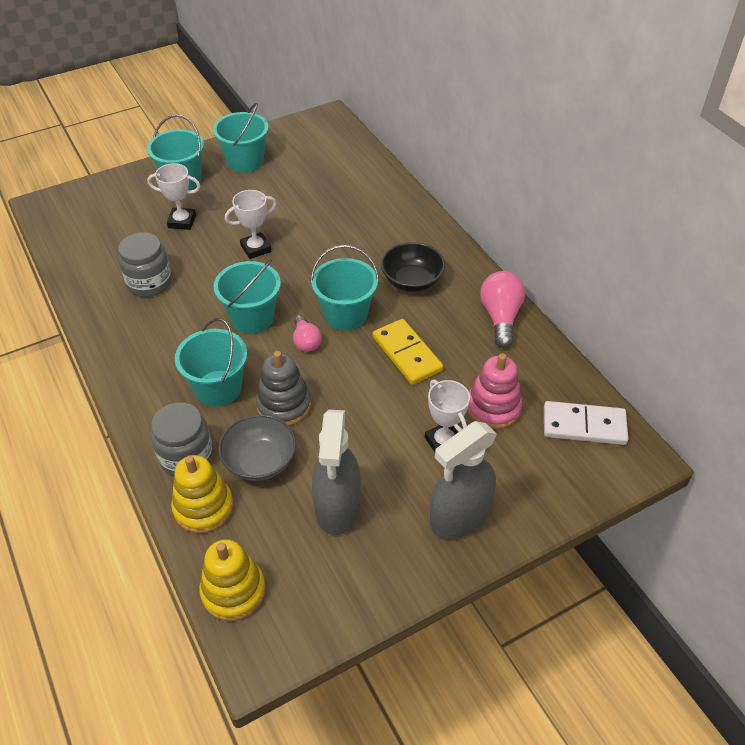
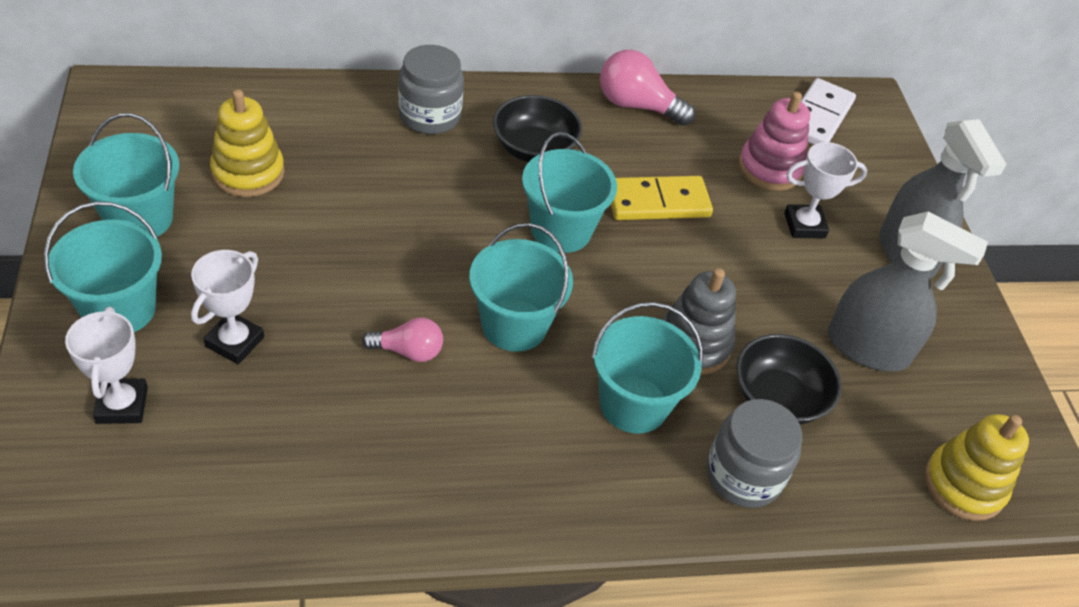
camera: 75 degrees left, 0 degrees up
(149, 282) = (361, 425): grey jar -> grey jar (429, 116)
(203, 507) = (834, 480): yellow stacking toy -> yellow stacking toy (248, 172)
(256, 248) = (367, 274): white trophy -> white trophy (122, 405)
(260, 461) = (778, 398): grey bowl -> black bowl
(306, 341) = (589, 284): pink light bulb -> pink light bulb (408, 351)

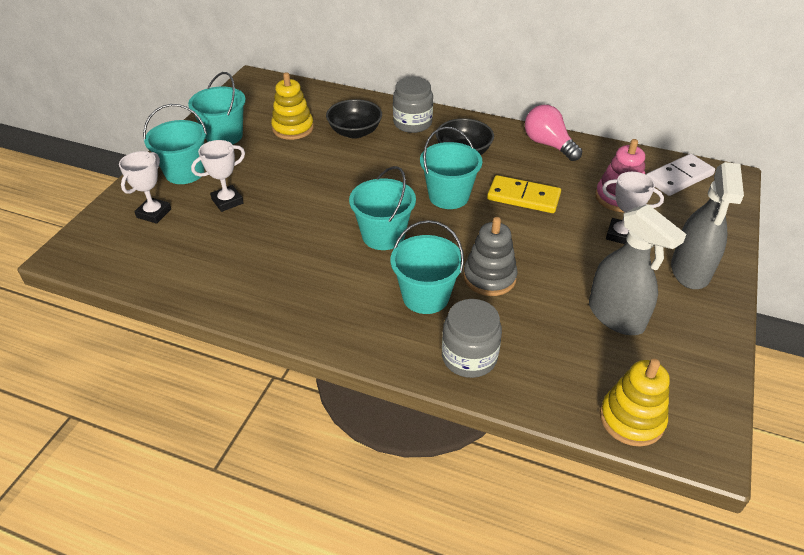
camera: 35 degrees right, 5 degrees down
(408, 351) = (313, 231): pink light bulb -> none
(778, 398) = (526, 324): black bowl -> black bowl (355, 132)

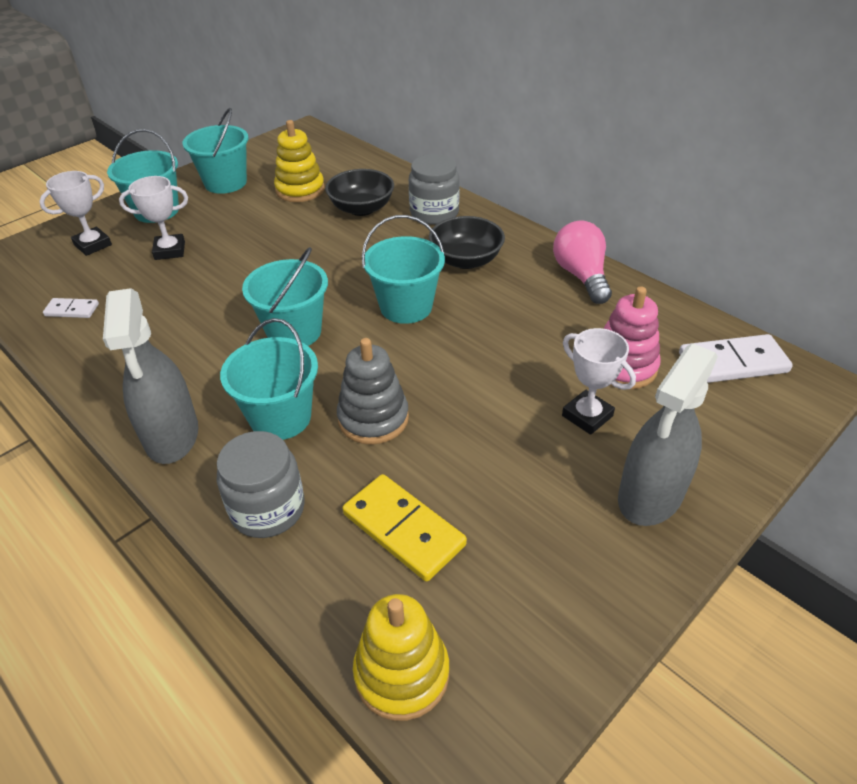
camera: 25 degrees right, 0 degrees up
(187, 269) = (72, 310): none -> white domino
(523, 197) = (496, 332): yellow domino -> yellow domino (404, 529)
(616, 316) = (494, 522): grey spray bottle -> grey spray bottle (172, 436)

